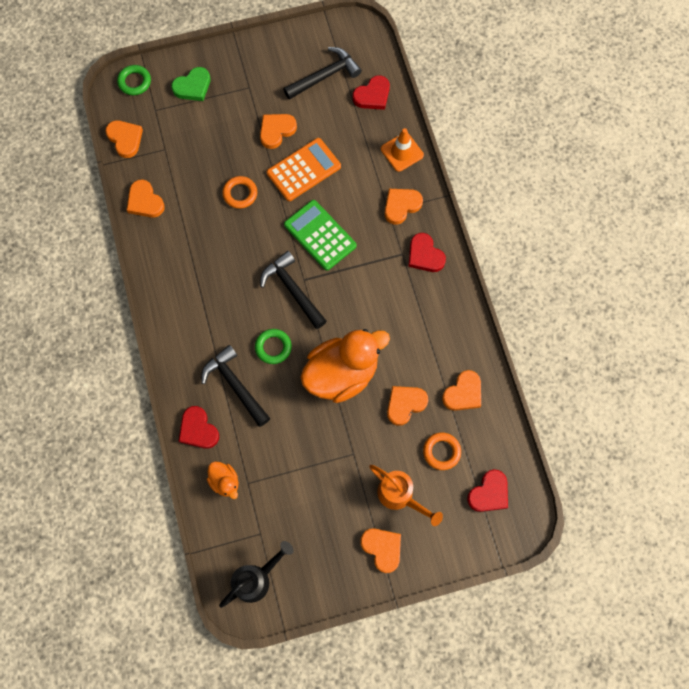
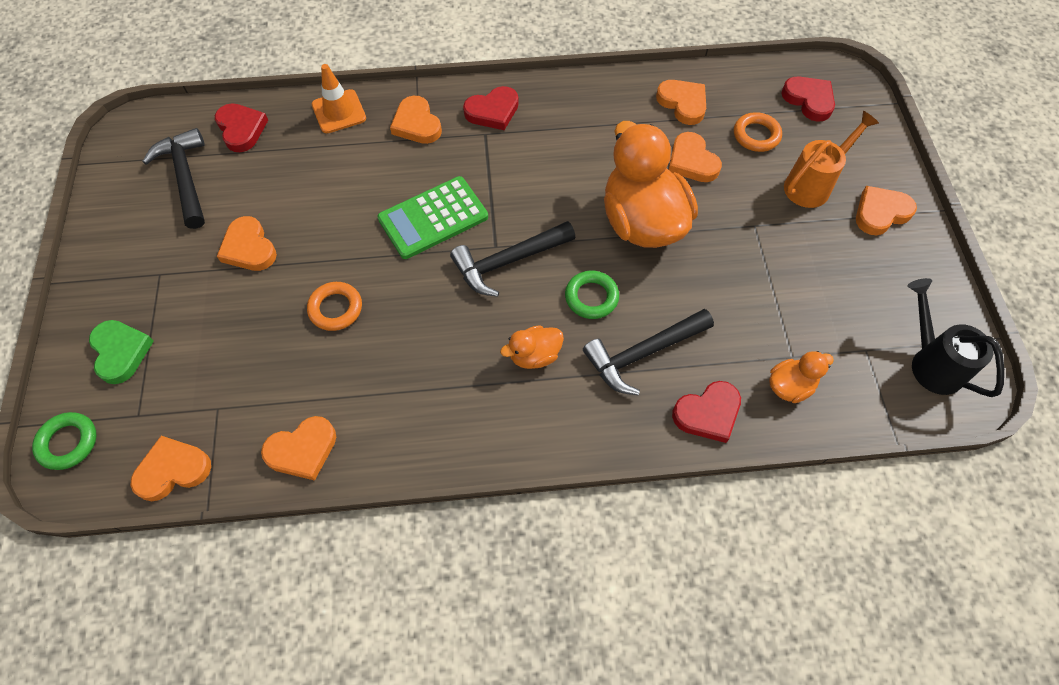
camera: 80 degrees left, 10 degrees down
(224, 318) = (534, 355): none -> orange duck
(303, 170) = (325, 223): orange calculator -> none

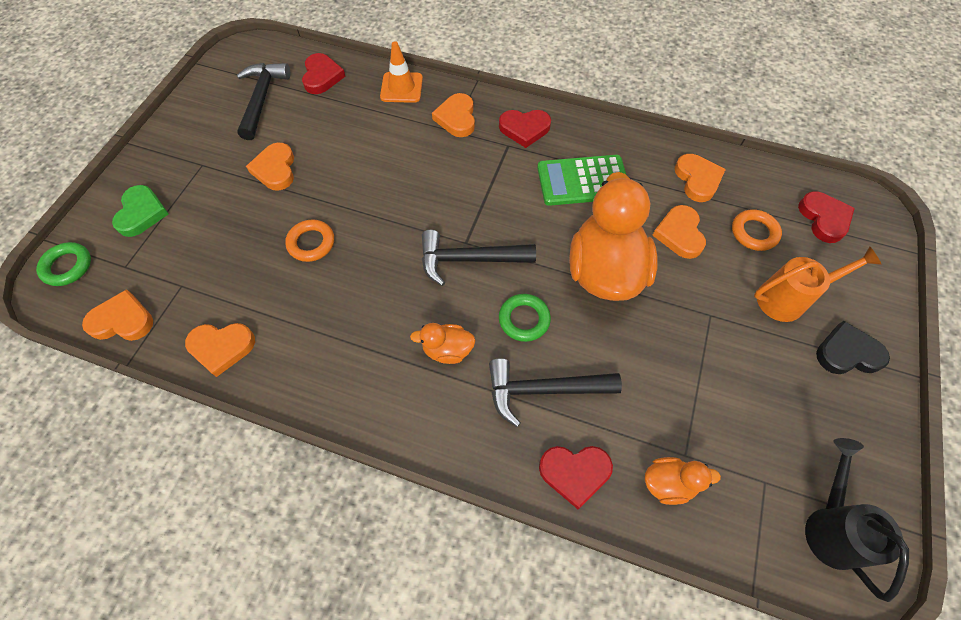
camera: 25 degrees right, 0 degrees up
(433, 218) = (428, 199): green calculator -> green calculator (583, 181)
(880, 213) = (847, 353): orange heart -> black heart

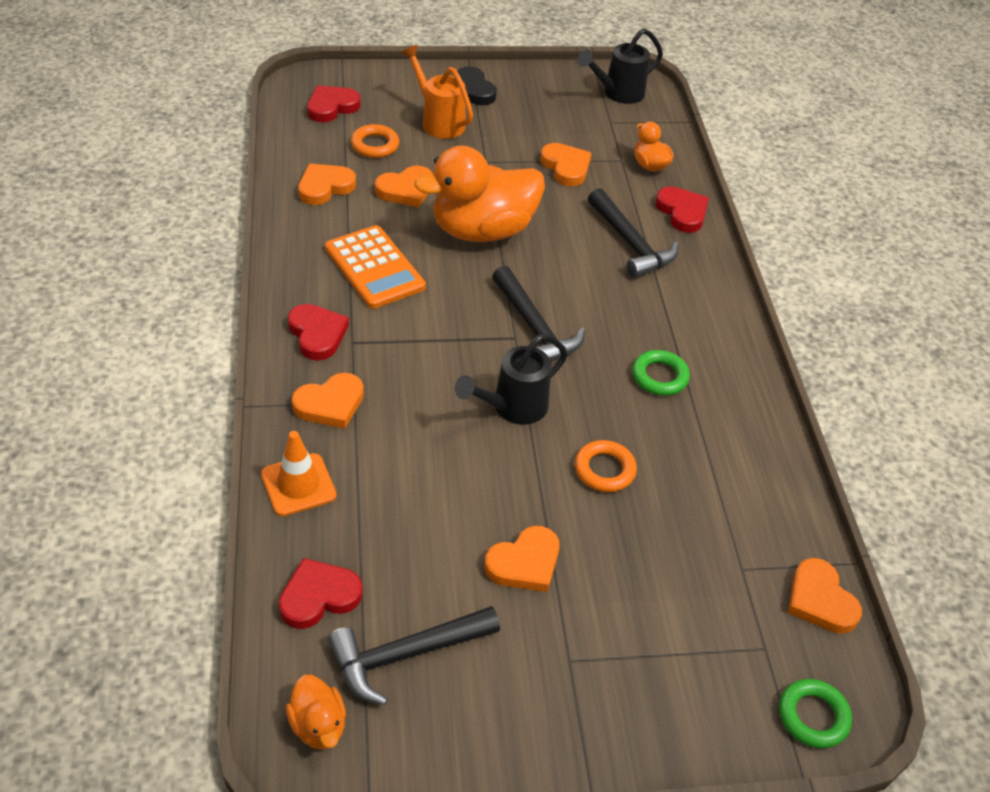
camera: 120 degrees left, 15 degrees down
(142, 213) = (687, 683): green heart -> none
(222, 347) = (773, 487): orange heart -> orange heart (566, 167)
(397, 212) = (513, 408): none -> black watering can
(447, 350) = (642, 313): orange duck -> orange duck (318, 725)
(524, 319) = (573, 271): green ring -> green ring (659, 376)
(583, 181) = (374, 268): green calculator -> orange calculator

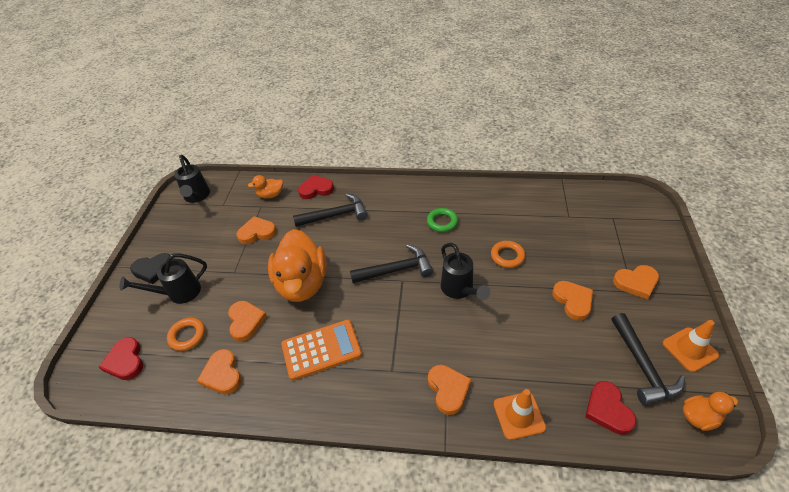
camera: 70 degrees left, 0 degrees up
(317, 334) = (380, 392): red heart -> none
(439, 121) = (178, 293): orange watering can -> black watering can
(452, 736) = (690, 349): none -> orange traffic cone
(813, 716) = (646, 210): green ring -> none
(820, 600) = (584, 194): orange heart -> orange heart (636, 282)

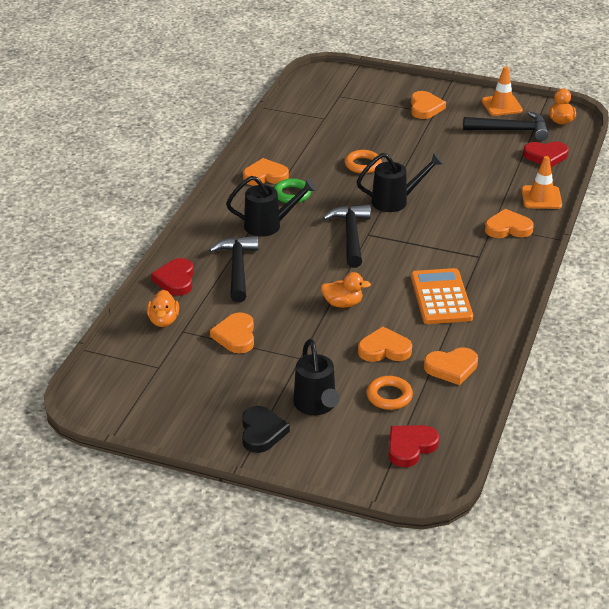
camera: 80 degrees left, 10 degrees down
(125, 361) = (410, 447): red heart -> red heart turned 150 degrees clockwise
(197, 196) = (123, 393): black watering can -> black watering can (268, 225)
(302, 283) = (343, 304): orange duck -> orange duck, size x0.45
(573, 301) = (433, 143): orange heart -> orange heart (265, 176)

